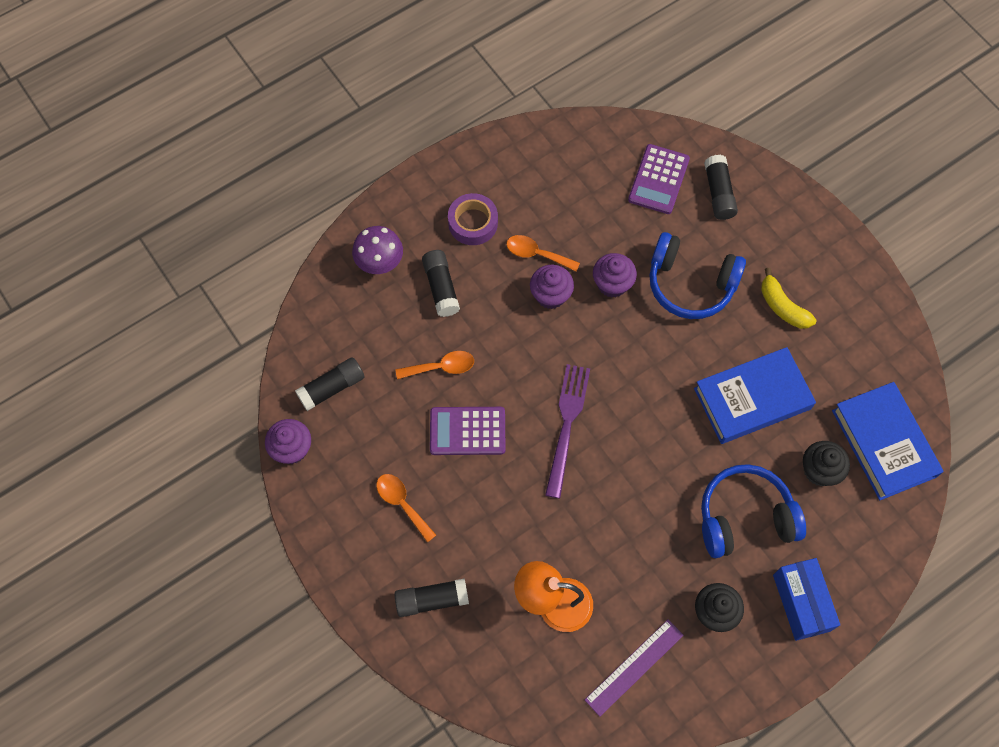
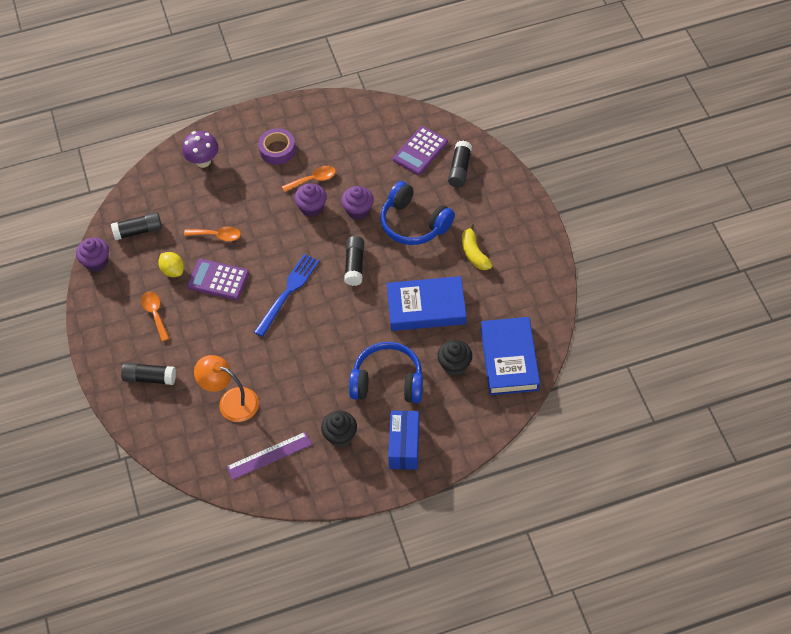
camera: 20 degrees right, 10 degrees down
(401, 434) = (173, 271): none -> yellow lemon
(441, 287) = (238, 186): black glue stick -> black glue stick (354, 265)
(536, 254) = (313, 179): orange spoon -> orange spoon turned 120 degrees clockwise
(567, 423) = (288, 291): purple fork -> blue fork

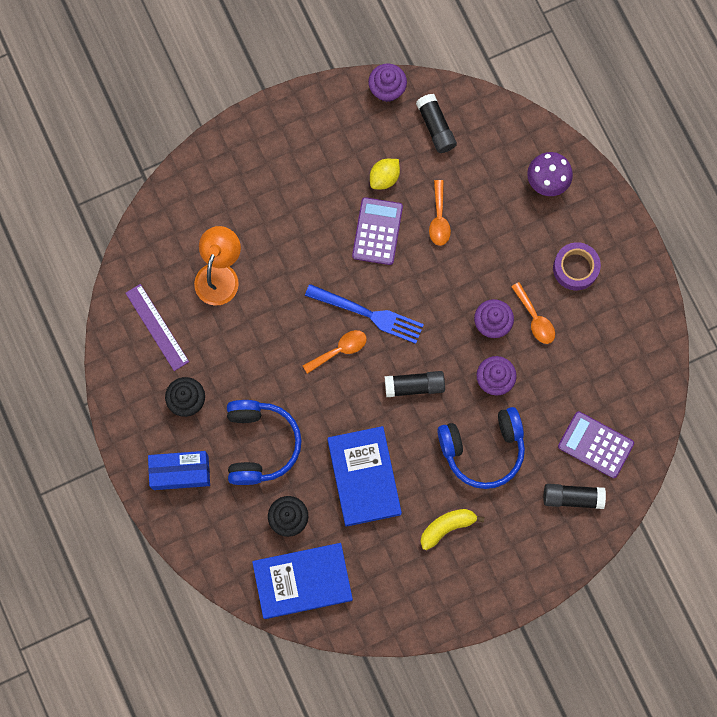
camera: 80 degrees right, 20 degrees up
(150, 378) = (241, 181): black glue stick -> none
(155, 314) = (324, 170): orange spoon -> orange spoon (339, 350)
(414, 223) = (483, 449): blue headphones -> blue headphones turned 135 degrees counterclockwise

